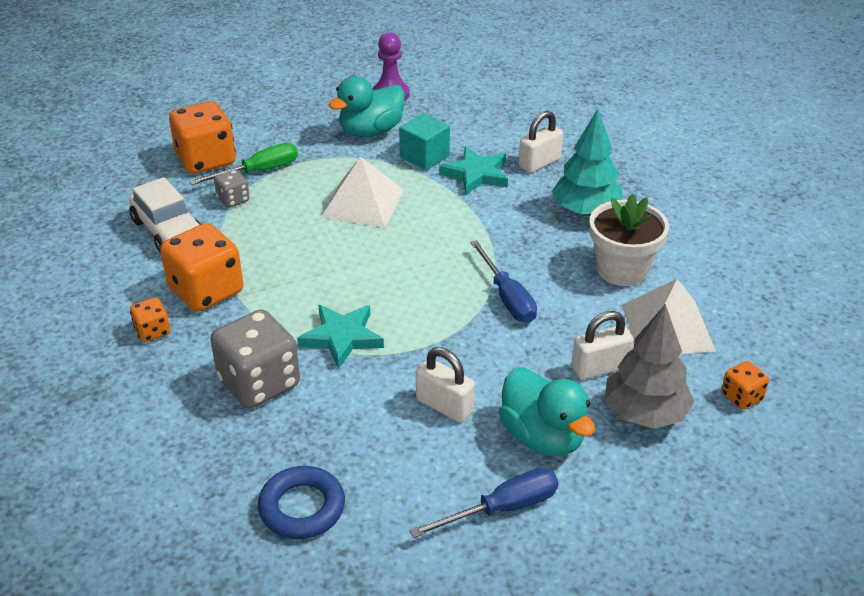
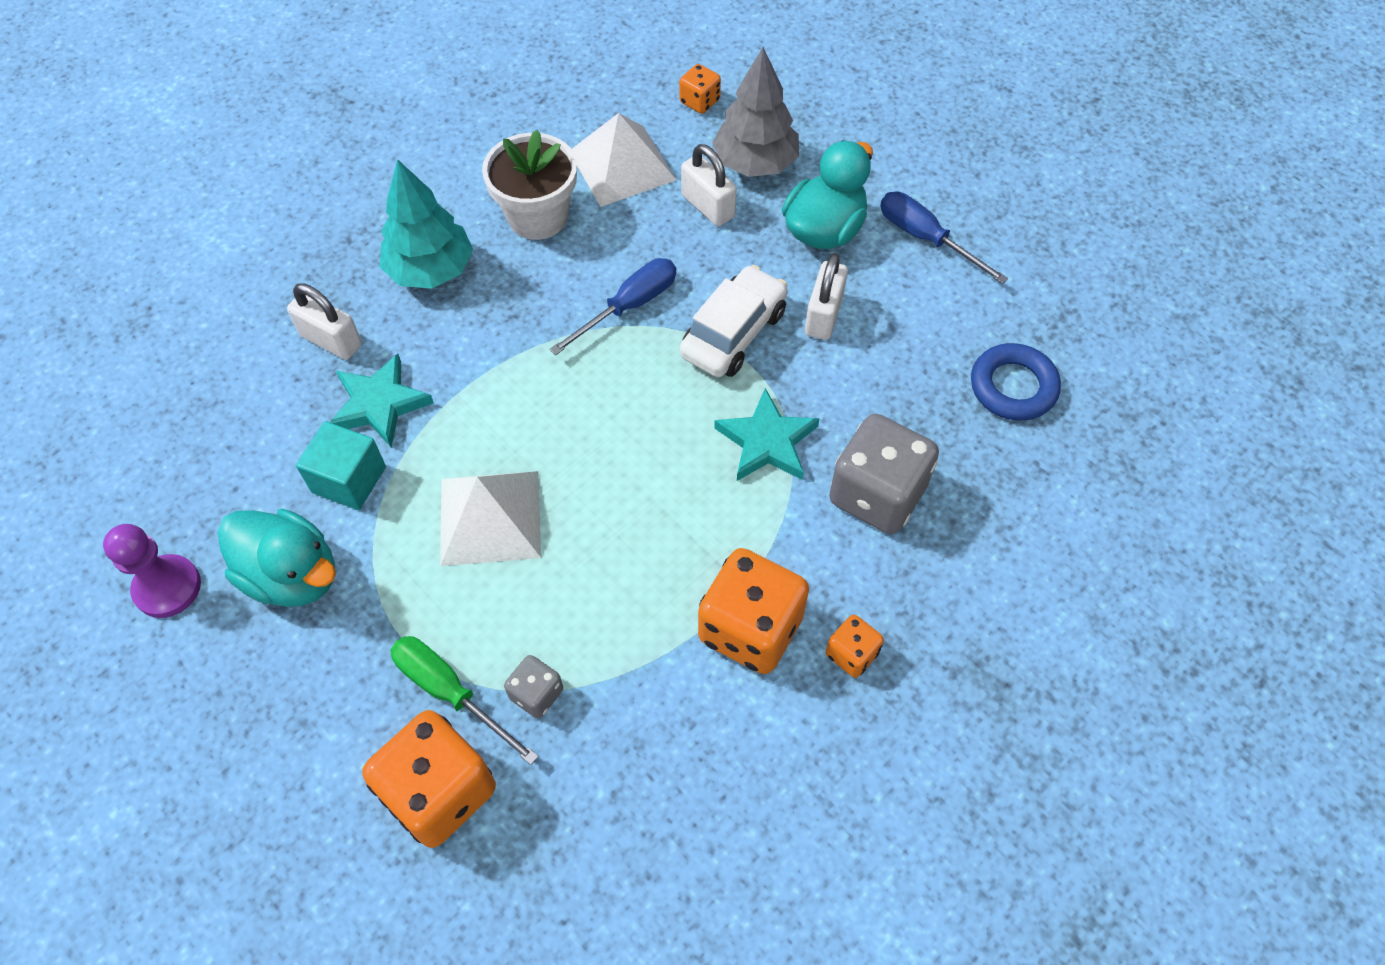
camera: 110 degrees left, 20 degrees up
(168, 231) = (644, 749): white car -> white car (733, 333)

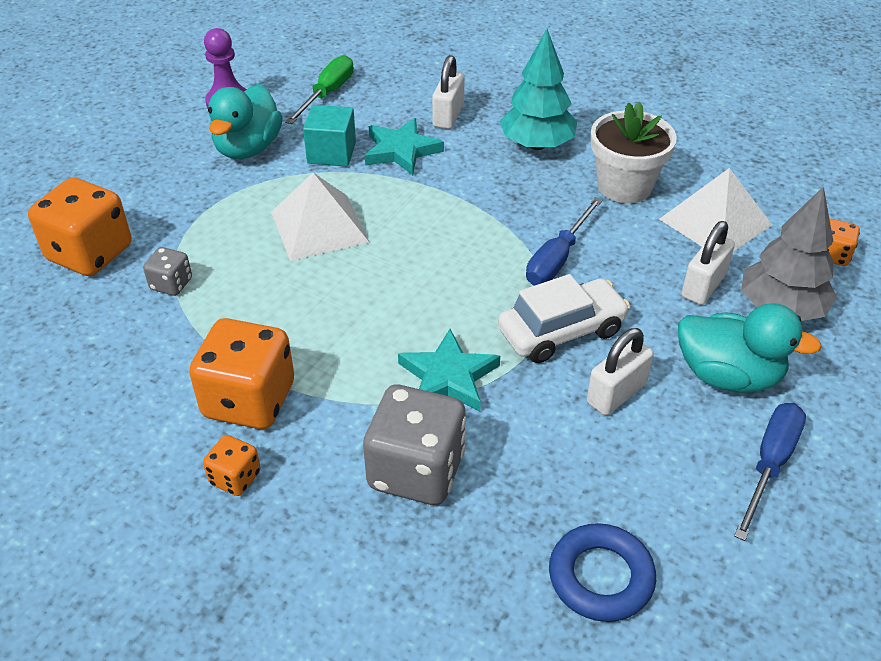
camera: 75 degrees right, 15 degrees down
(450, 692) = (167, 241): green screwdriver -> green screwdriver (327, 94)
(629, 306) = (557, 258): blue screwdriver -> blue screwdriver turned 90 degrees clockwise
(733, 333) = (561, 331): white car -> white car turned 45 degrees counterclockwise
(823, 315) = (616, 393): white padlock -> white padlock turned 45 degrees counterclockwise

